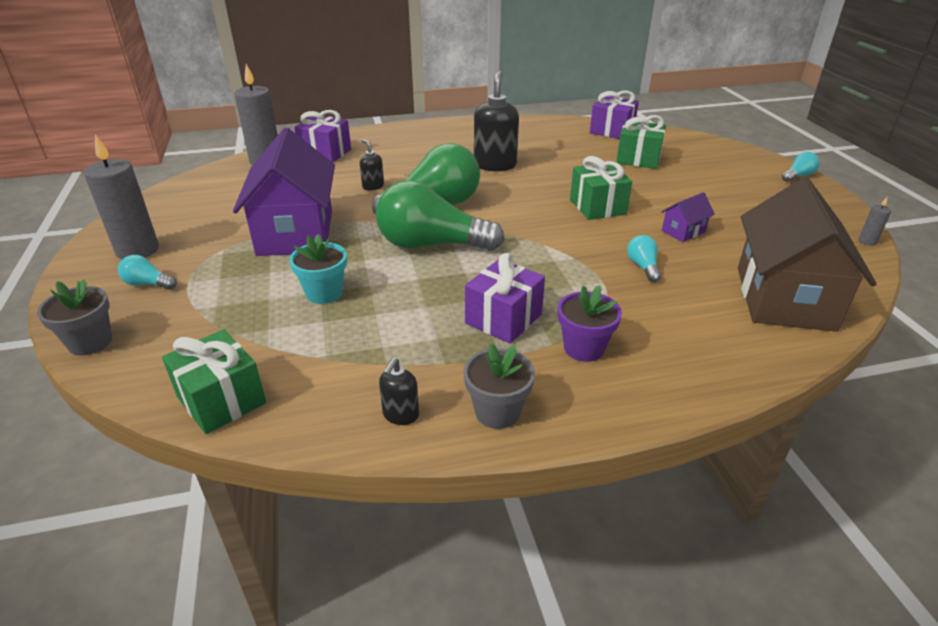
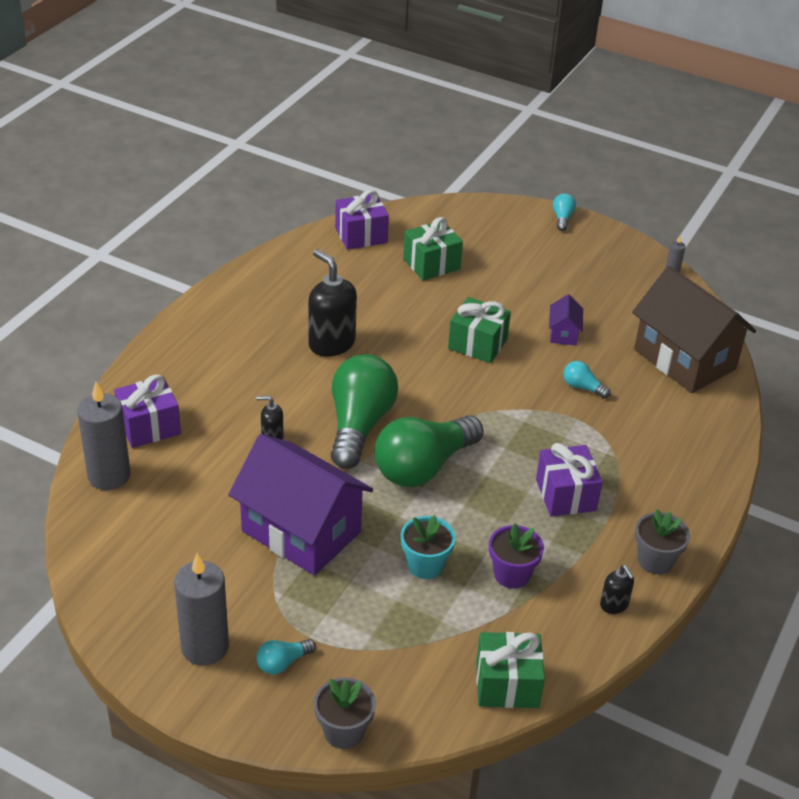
camera: 50 degrees left, 5 degrees up
(584, 348) = (637, 482): purple flower pot -> purple flower pot (512, 574)

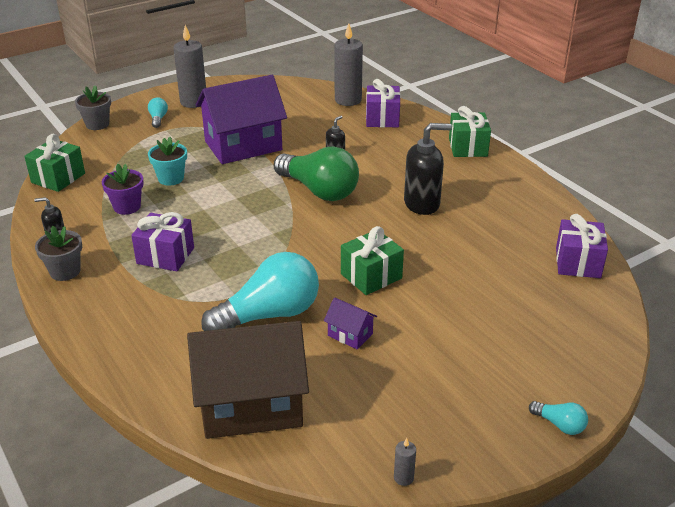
camera: 120 degrees right, 5 degrees down
(424, 467) = (254, 204): green light bulb -> none
(431, 264) = (509, 290): green gift -> green gift (468, 147)
(582, 387) = (269, 315): turquoise light bulb -> turquoise light bulb, size x2.35

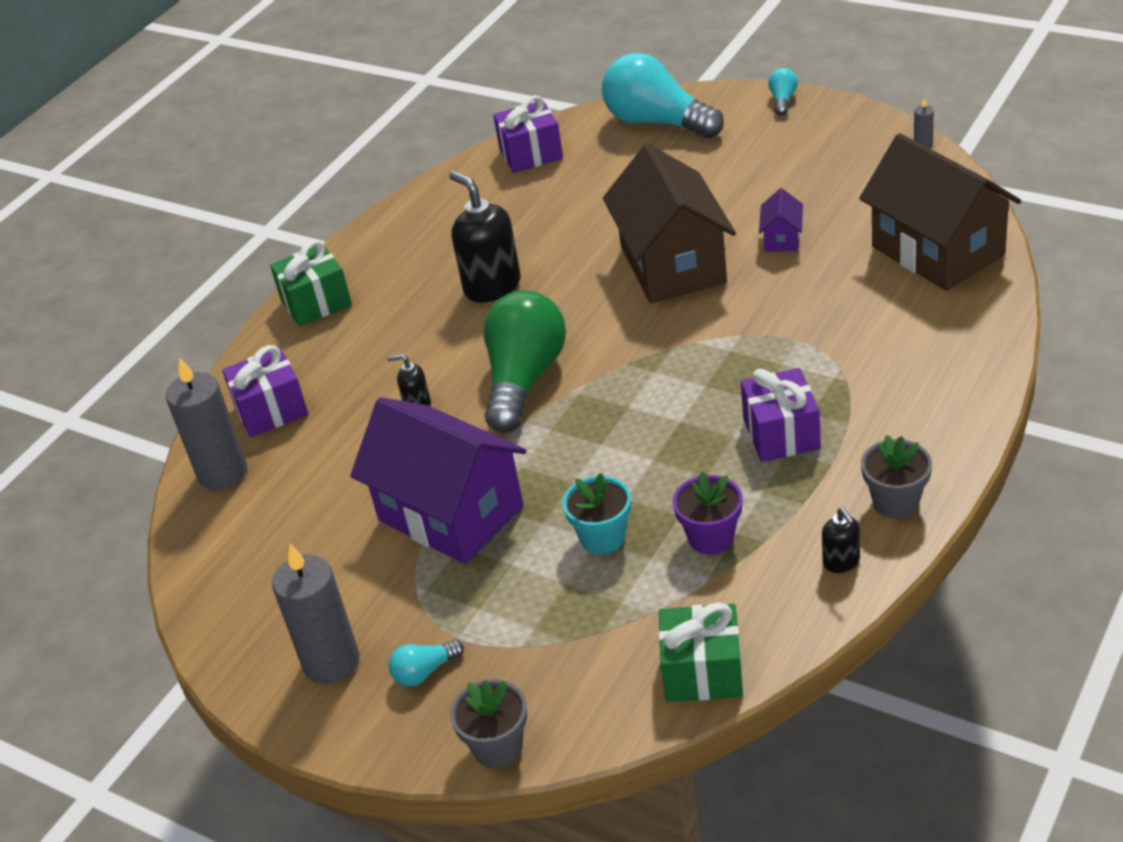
camera: 110 degrees left, 5 degrees up
(269, 315) = (805, 301): turquoise light bulb -> turquoise light bulb (657, 122)
(371, 276) = (673, 265): green gift -> brown house

